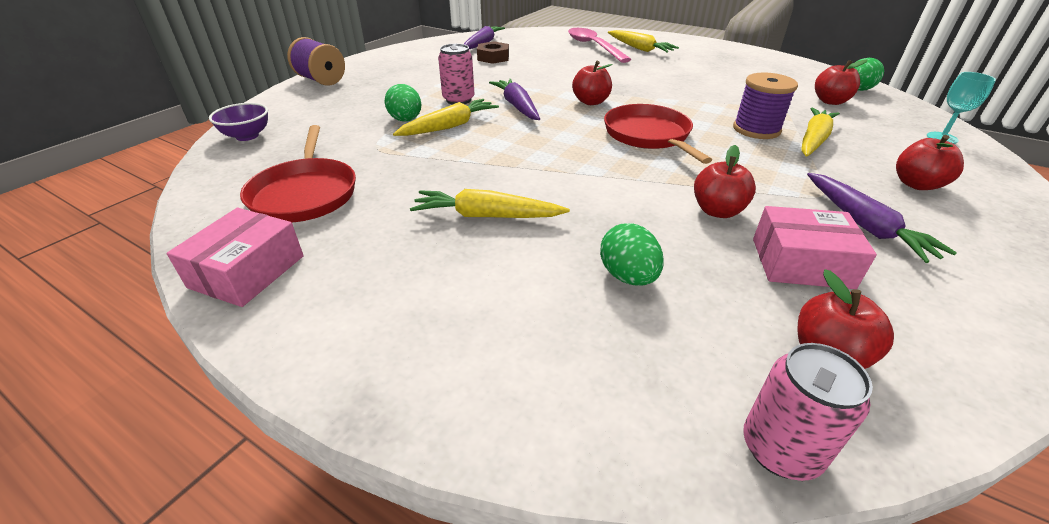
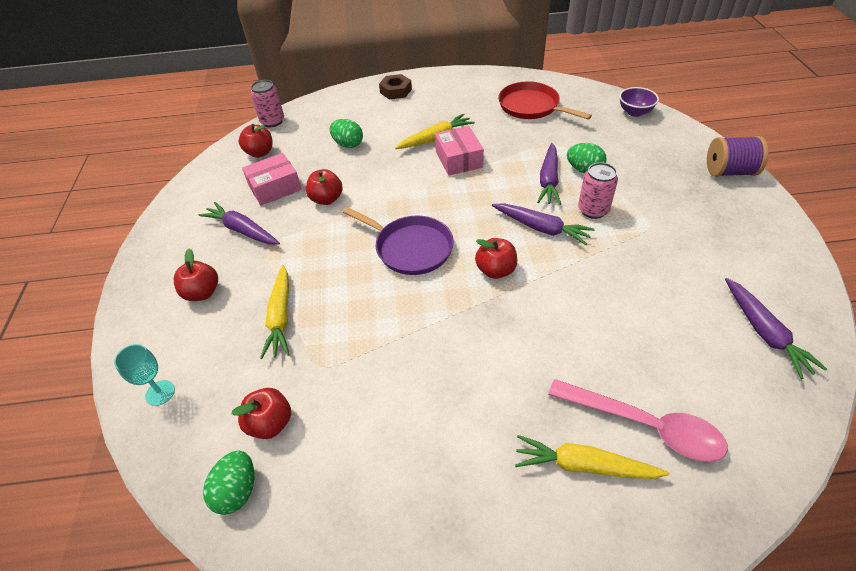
camera: 145 degrees right, 10 degrees up
(247, 271) = (487, 79): pink box -> pink box (459, 159)
(449, 126) = (548, 180): yellow carrot -> purple carrot
(493, 57) = (692, 302): brown nut -> brown nut (395, 91)
(649, 135) = (410, 248): red pan -> purple pan
(756, 129) = (332, 307): purple spool -> none

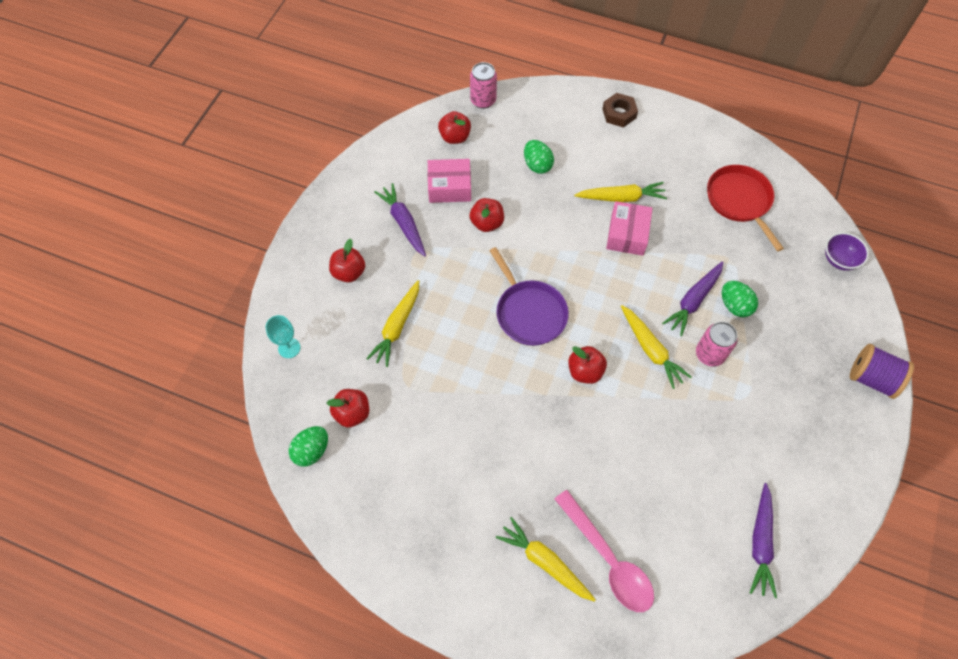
camera: 25 degrees right, 15 degrees up
(541, 228) = (650, 349): purple carrot -> yellow carrot

